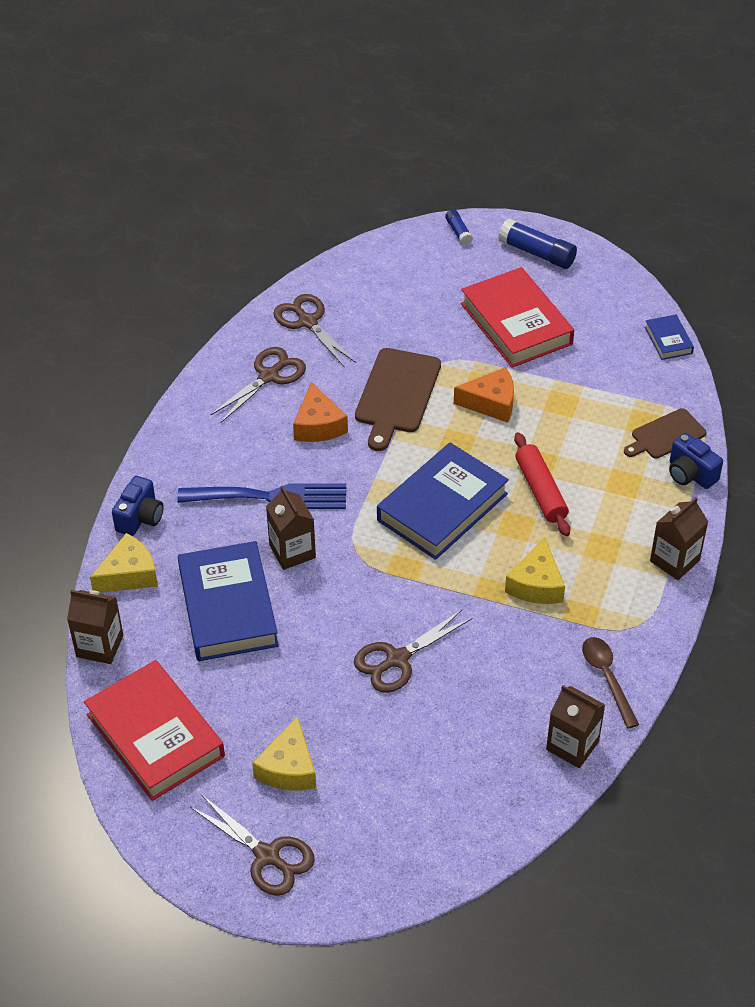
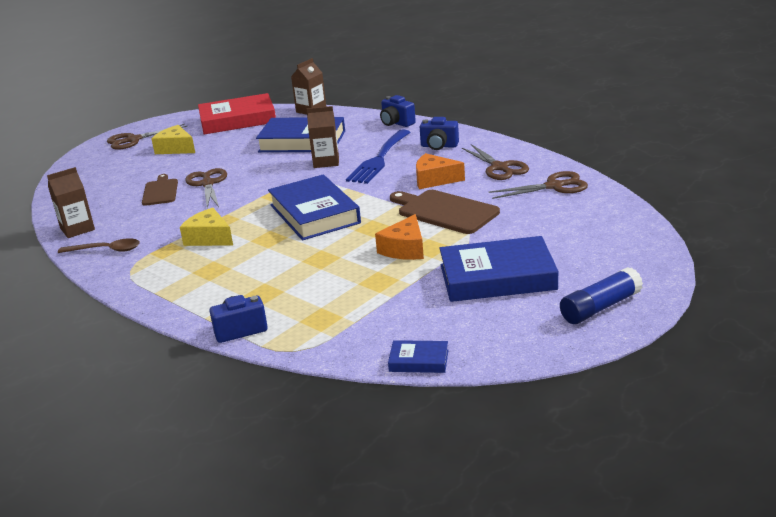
camera: 115 degrees right, 20 degrees down
(129, 574) = (354, 119): yellow cheese -> none
(215, 448) = (439, 146): none -> blue camera
(458, 232) = (653, 268): blue glue stick -> none
(516, 324) = (497, 277): red book -> blue book
(541, 491) = (292, 255): red rolling pin -> none
(666, 435) = (295, 328): brown cutting board -> brown cutting board (160, 191)
(674, 561) = (164, 300): brown carton -> none

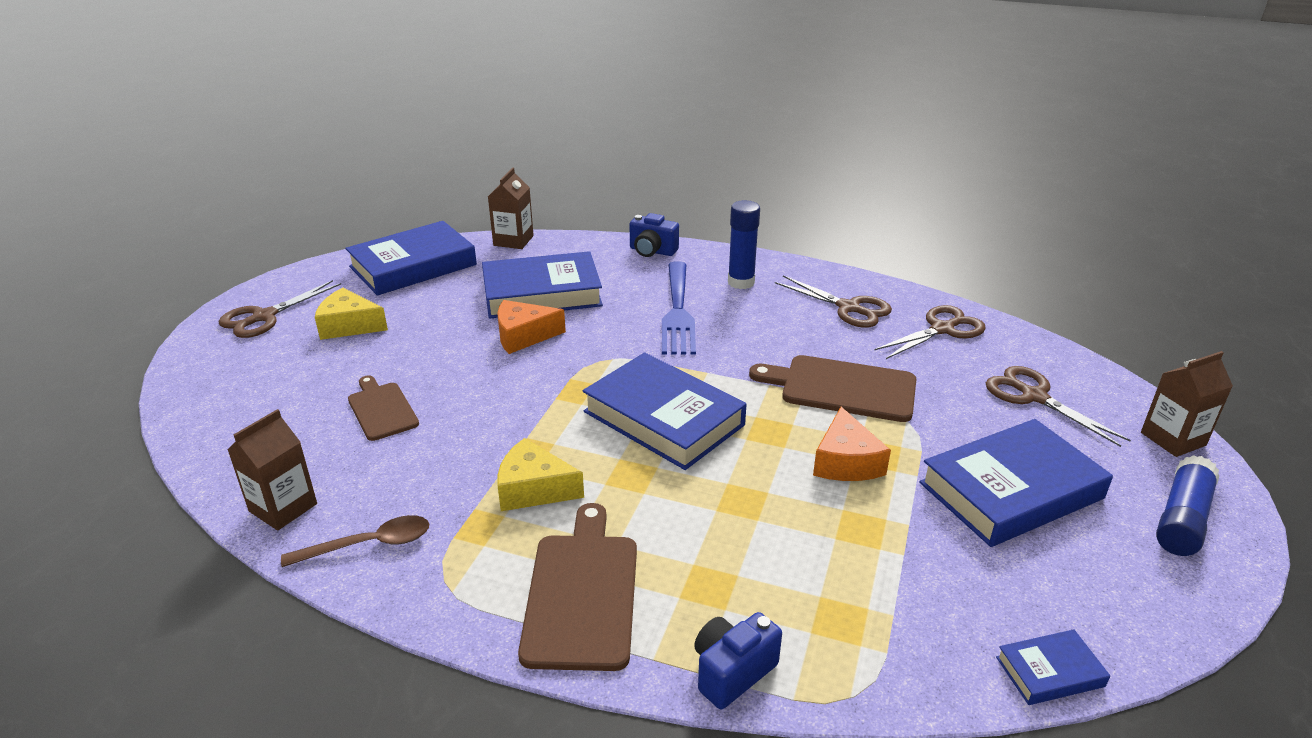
camera: 25 degrees left, 5 degrees up
(193, 286) = (581, 593): none -> brown cutting board
(207, 184) = (451, 384): brown scissors -> brown scissors (1033, 396)
(237, 120) = (413, 266): red book -> blue book
(326, 162) = (605, 324): brown carton -> brown carton (1173, 439)
(434, 180) = (782, 337): orange cheese -> orange cheese (523, 336)
(439, 146) = (741, 282): blue camera -> blue glue stick

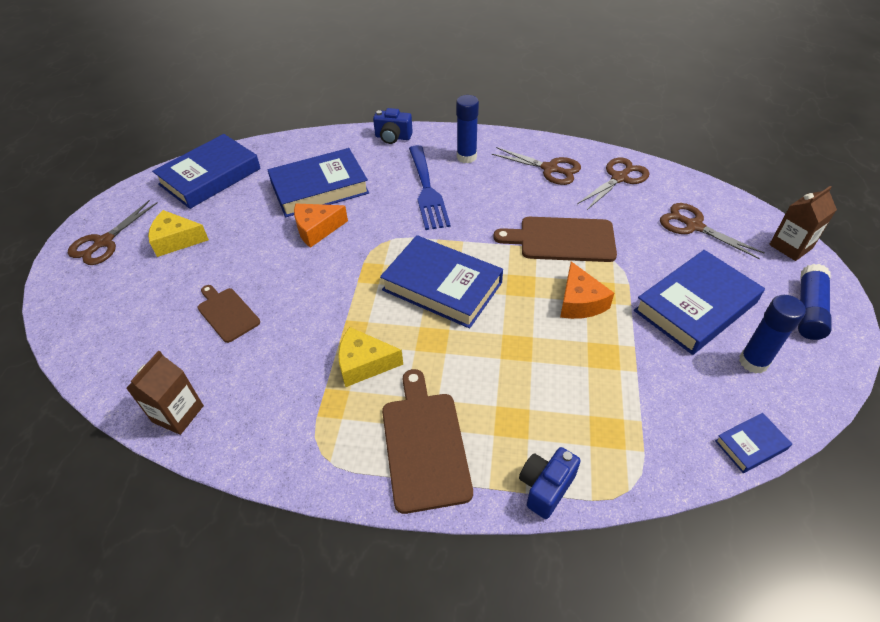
camera: 10 degrees left, 15 degrees up
(369, 544) = (255, 434): brown spoon -> none
(513, 240) = (283, 142): brown carton -> none
(1080, 569) = (753, 362): none -> blue glue stick

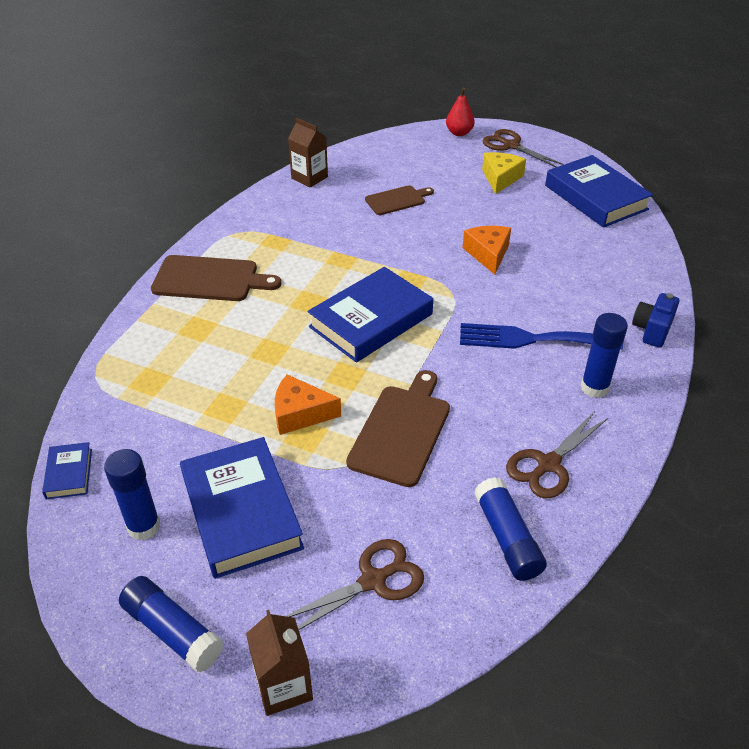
camera: 105 degrees right, 5 degrees down
(66, 289) = (459, 133): none -> red pear
(319, 188) = (557, 262): blue book -> none
(364, 364) = (304, 261): yellow cheese -> none
(545, 487) = (132, 331): blue camera -> none
(619, 178) = (507, 538): brown scissors -> blue glue stick

